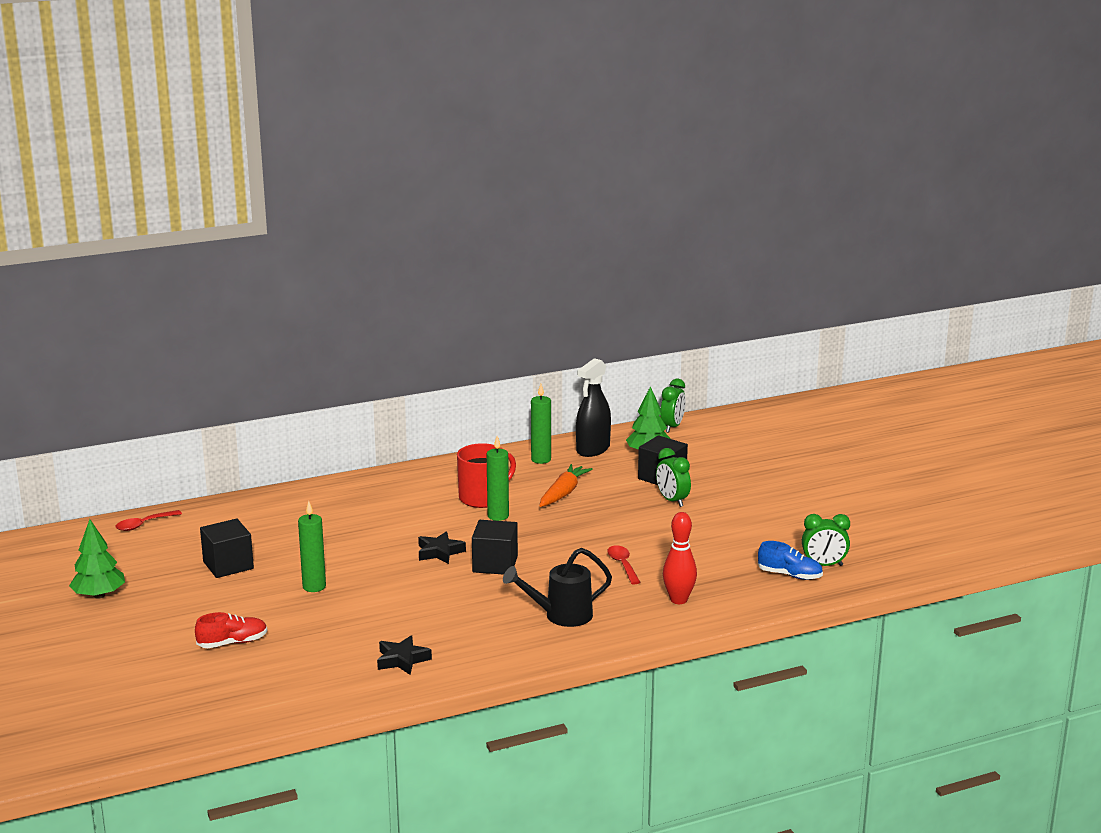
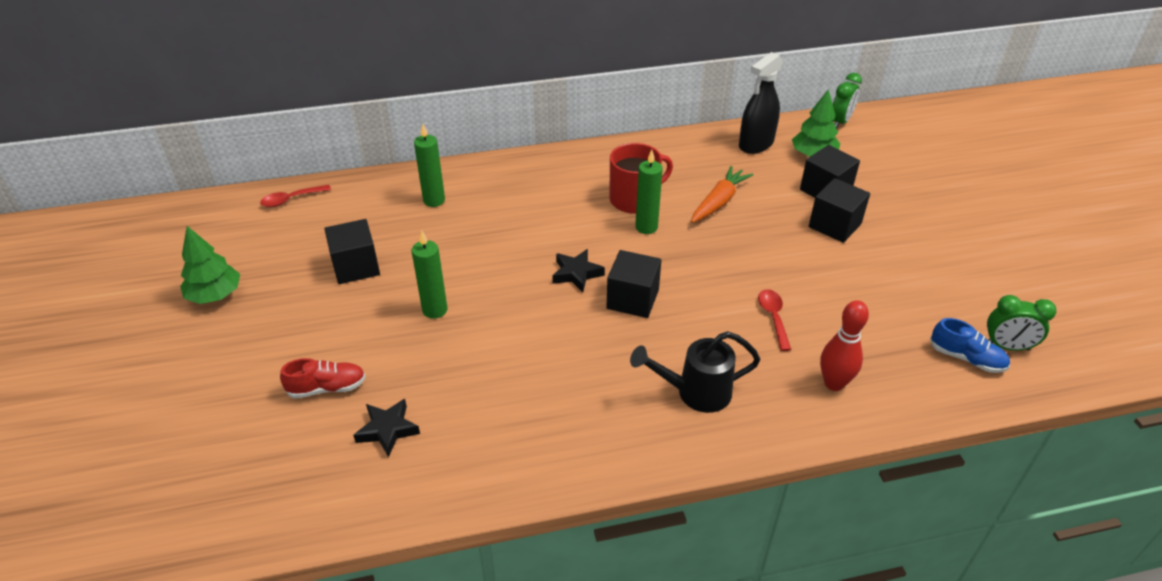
camera: 10 degrees right, 20 degrees up
(402, 660) = (504, 443): black star -> black star (387, 430)
(541, 459) = (701, 153): green candle -> green candle (434, 200)
(672, 501) = (834, 225): green clock -> black cube

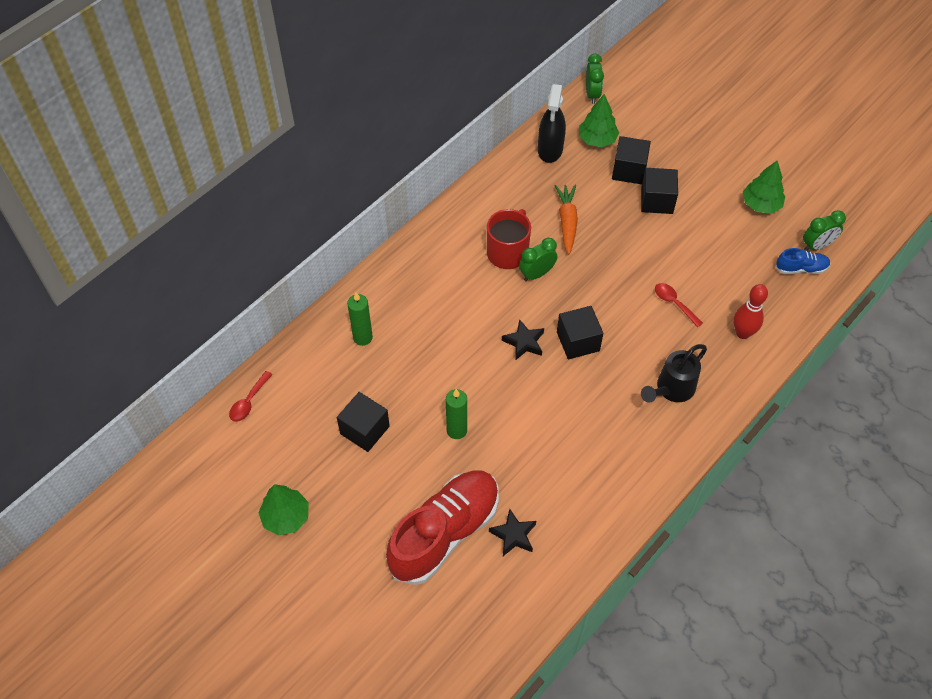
camera: 35 degrees left, 15 degrees up
(327, 388) = (445, 533): red shoe -> red shoe, size x2.28
(646, 227) = (537, 274): green candle -> green clock
(961, 279) = (761, 204): none -> green tree

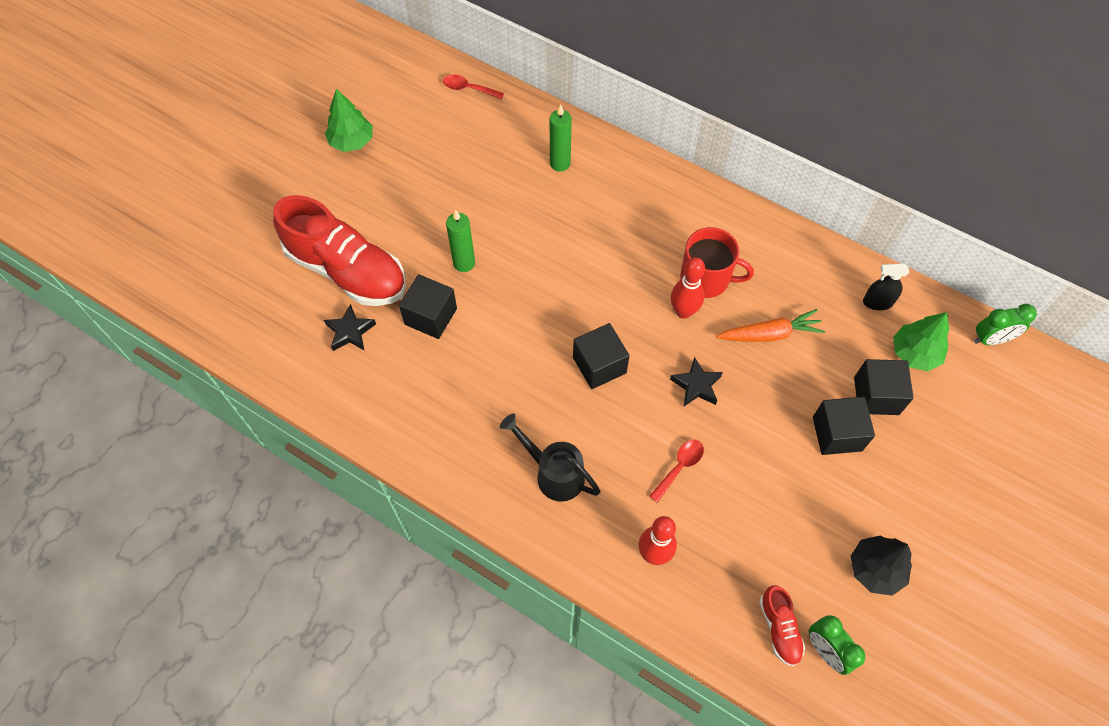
camera: 80 degrees right, 5 degrees up
(364, 430) = (452, 185): black cube -> black cube (431, 316)
(524, 342) = (586, 311): black star -> black star (696, 385)
(537, 274) = (683, 311): green clock -> red bowling pin
(550, 149) = (877, 302): black spray bottle -> black spray bottle, size x0.63
(761, 204) = (875, 569): green tree -> black tree
(801, 268) = (779, 629): blue shoe -> red shoe

